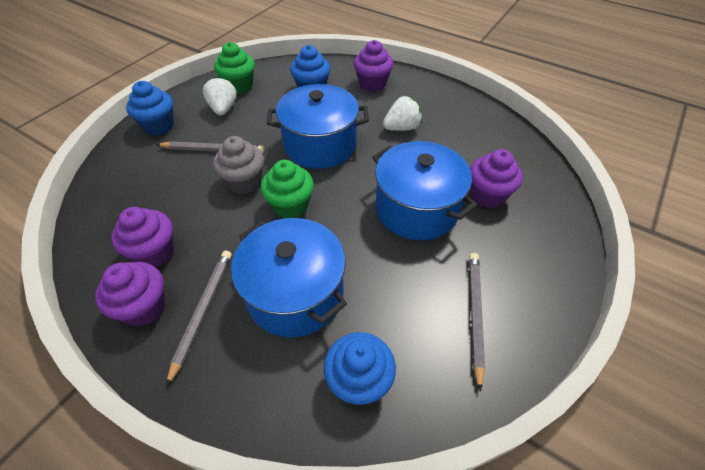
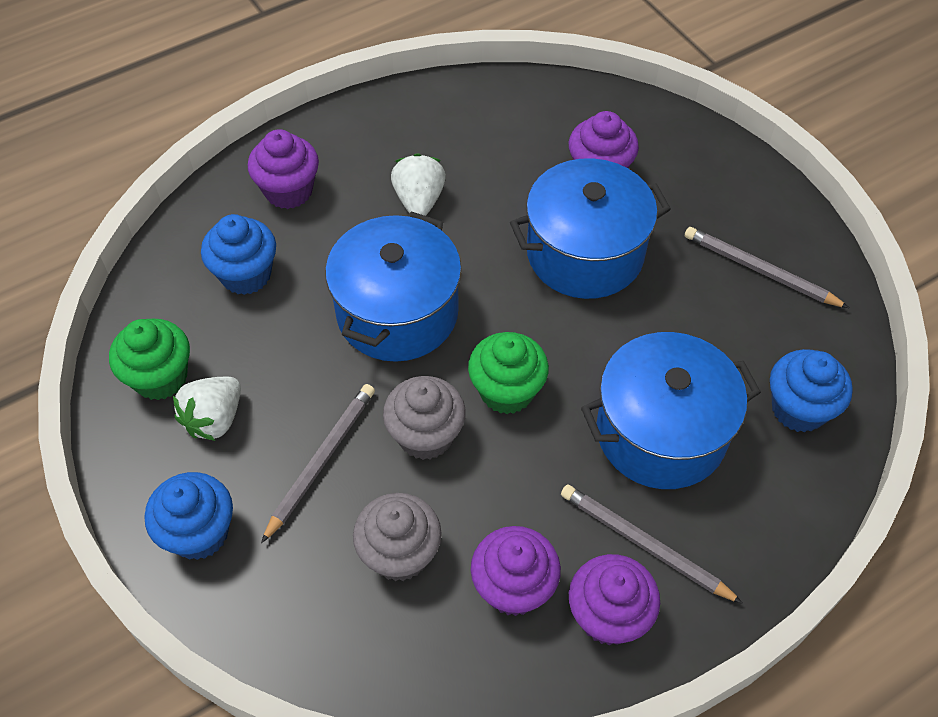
camera: 65 degrees left, 5 degrees up
(165, 197) = (400, 554): none -> grey cupcake
(223, 109) = (214, 419): white strawberry -> white strawberry turned 75 degrees counterclockwise

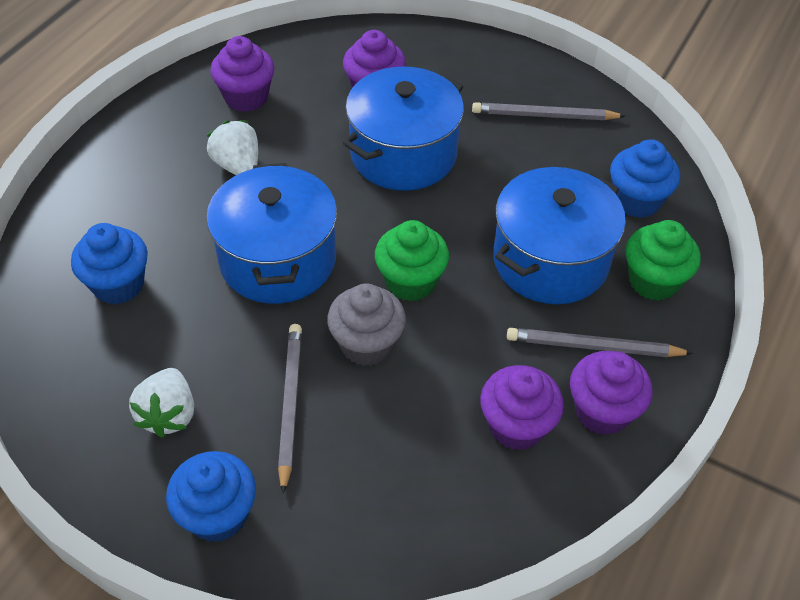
camera: 30 degrees left, 5 degrees down
(160, 377) = (92, 403): green cupcake -> green cupcake (653, 281)
(288, 191) = (113, 202): purple cupcake -> purple cupcake (246, 97)
(400, 554) = (407, 446): grey cupcake -> none

